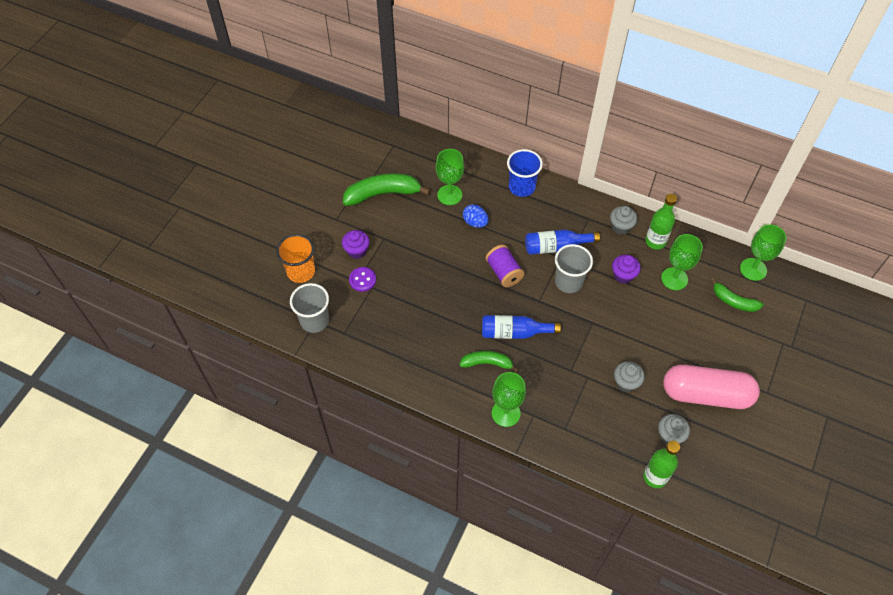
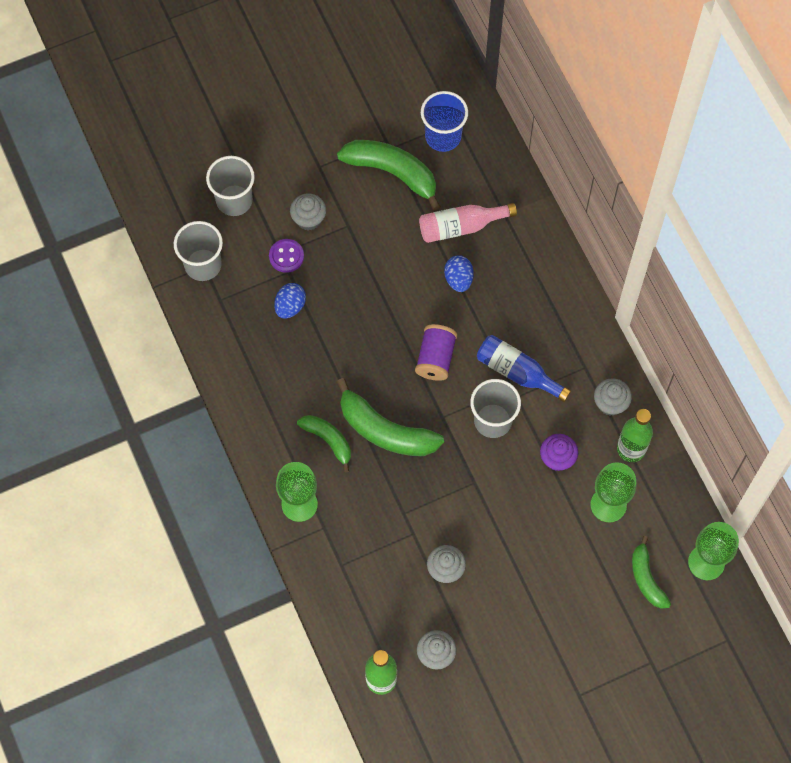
camera: 40 degrees right, 10 degrees up
(301, 271) = (234, 200): orange cup -> grey cup
(357, 251) = (308, 219): purple cupcake -> grey cupcake
(391, 305) = (290, 306): none -> blue egg
(449, 195) = (461, 226): green goblet -> pink bottle
(514, 332) = (385, 430): blue bottle -> green banana
(521, 187) = (548, 275): blue cup -> blue cup (443, 136)
(706, 394) = (514, 646): pink capsule -> none

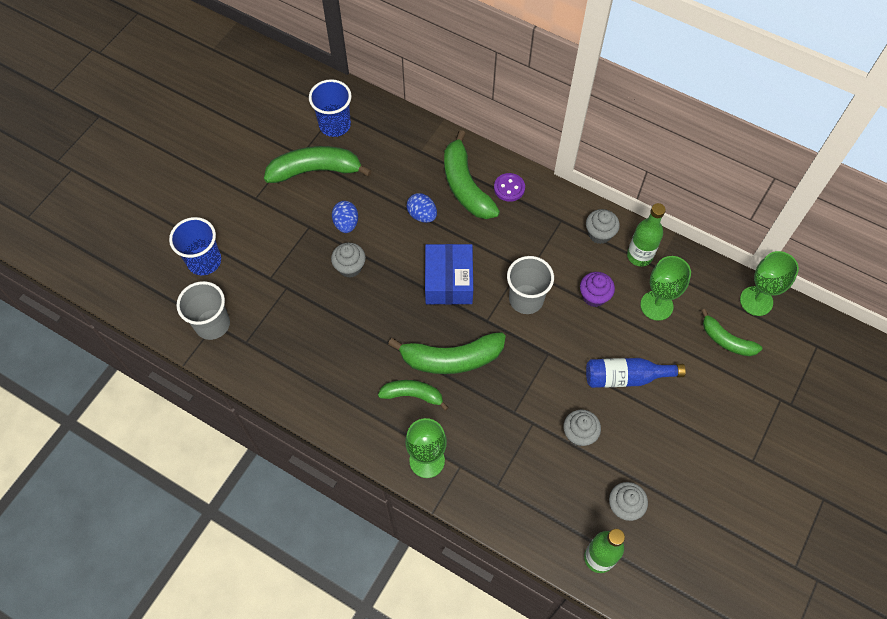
camera: 35 degrees left, 5 degrees down
(234, 200) = (204, 261): grey cup -> blue cup
(286, 256) = (276, 277): purple button -> purple button (509, 188)
(290, 306) = (307, 312): blue egg -> blue egg (346, 223)
(308, 219) = (274, 240): grey cupcake -> grey cupcake (350, 267)
(435, 358) = (448, 281): purple spool -> blue box
(461, 226) = (396, 177): pink bottle -> none
(518, 372) = (517, 253): blue bottle -> blue bottle (626, 377)
(520, 276) = (465, 186): none -> green banana

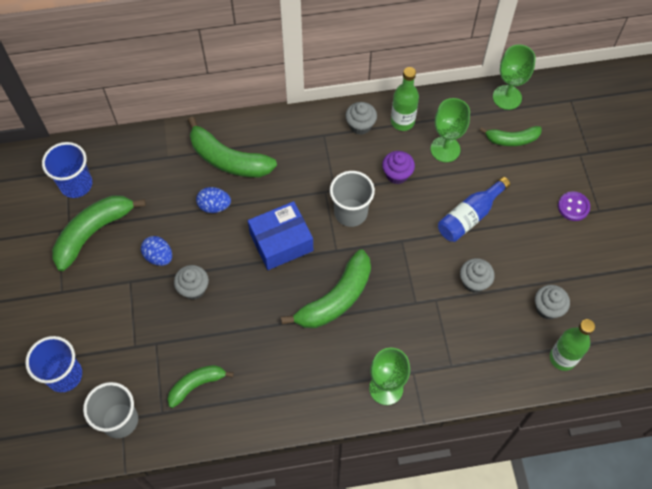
camera: 40 degrees left, 0 degrees up
(412, 395) = (331, 348): green banana -> green banana (196, 385)
(448, 281) = (281, 242): blue box -> blue box turned 75 degrees counterclockwise
(509, 188) = (263, 138): purple button -> purple button (573, 207)

